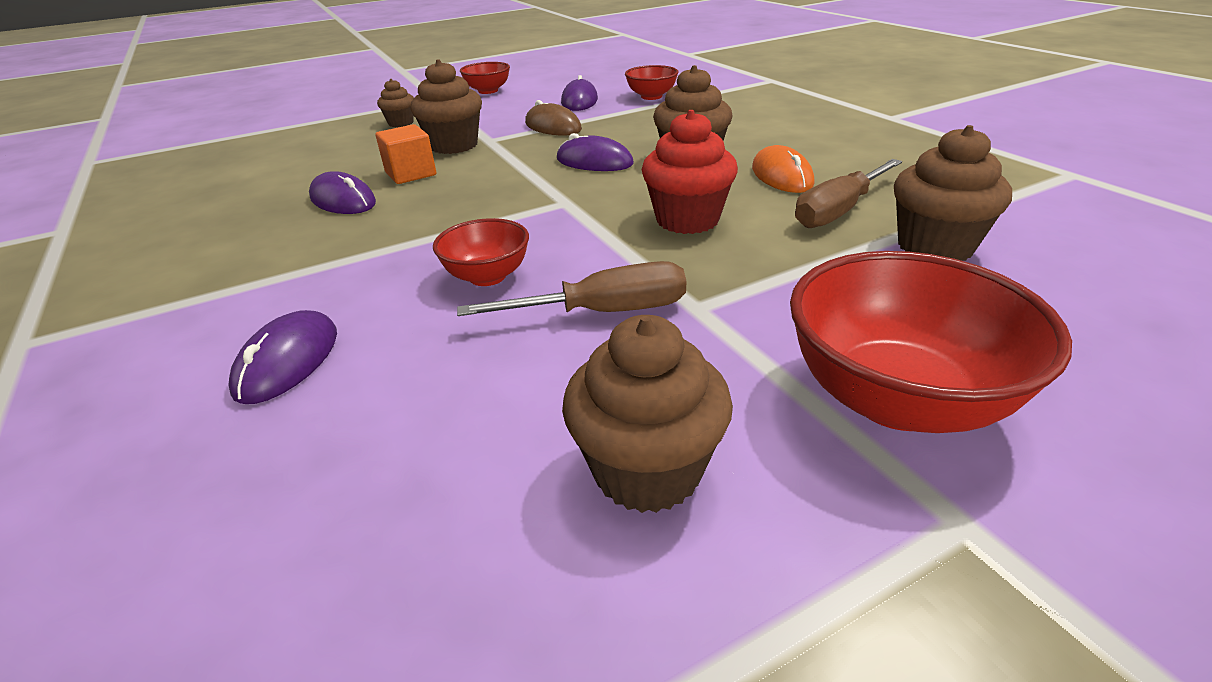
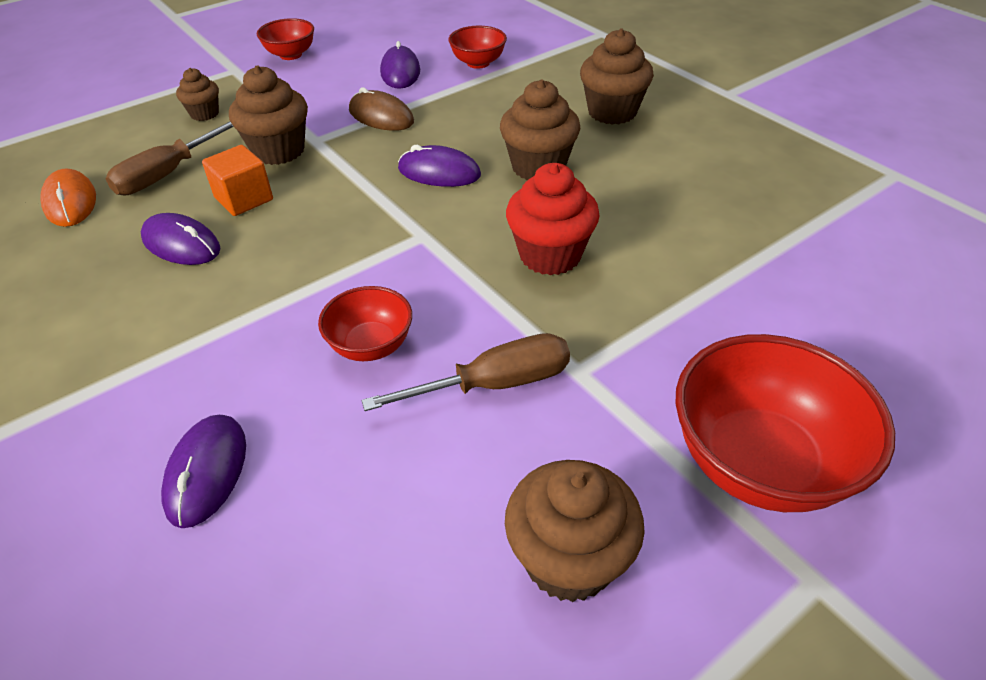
camera: 10 degrees left, 10 degrees up
(781, 176) = (631, 187): orange mouse -> orange mouse (70, 202)
(838, 211) = (690, 236): brown screwdriver -> brown screwdriver (167, 175)
(935, 247) = (779, 279): brown cupcake -> brown cupcake (612, 112)

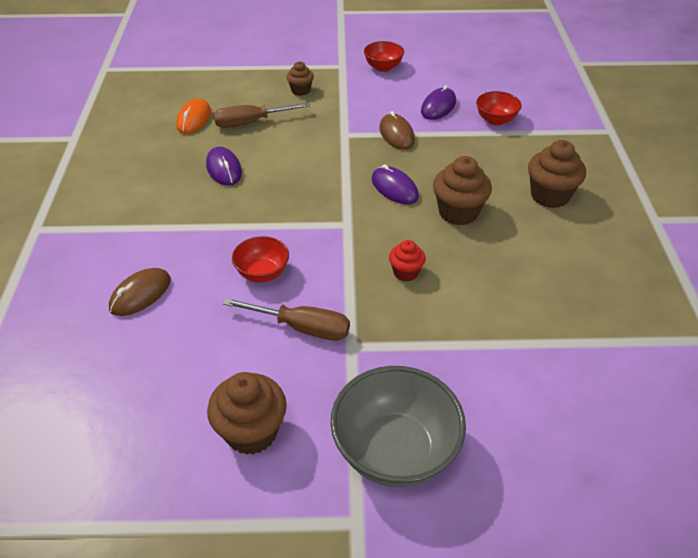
camera: 35 degrees right, 0 degrees up
(206, 472) = (140, 294): purple mouse -> brown mouse
(244, 199) = (275, 156): orange cube -> none
(278, 151) = (318, 133): brown cupcake -> none
(550, 255) = (405, 272): red cupcake -> red cupcake, size x0.58
(759, 463) = (395, 451): red bowl -> grey bowl

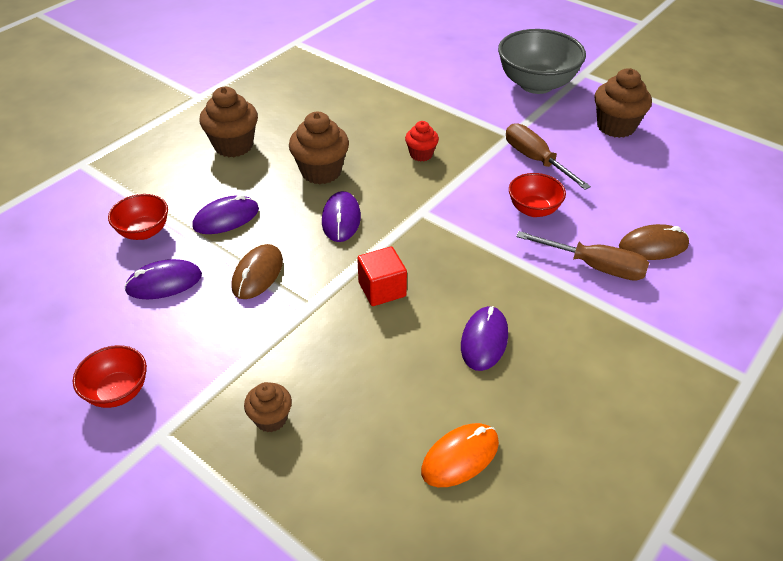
camera: 140 degrees left, 0 degrees up
(250, 123) = (393, 398): brown screwdriver -> brown screwdriver (596, 267)
(314, 163) = (382, 289): none -> red cube
(465, 150) = (226, 218): none -> purple mouse

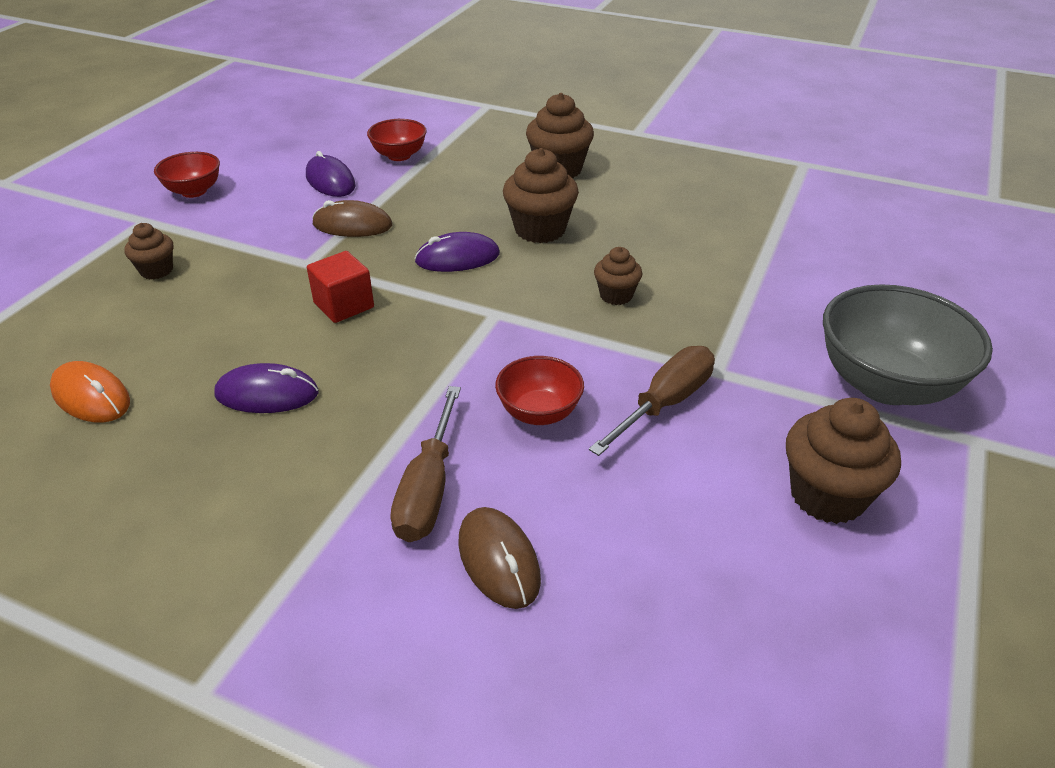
camera: 75 degrees right, 5 degrees down
(226, 218) = (434, 191): purple mouse -> none
(421, 154) = (616, 295): red cupcake -> brown cupcake

